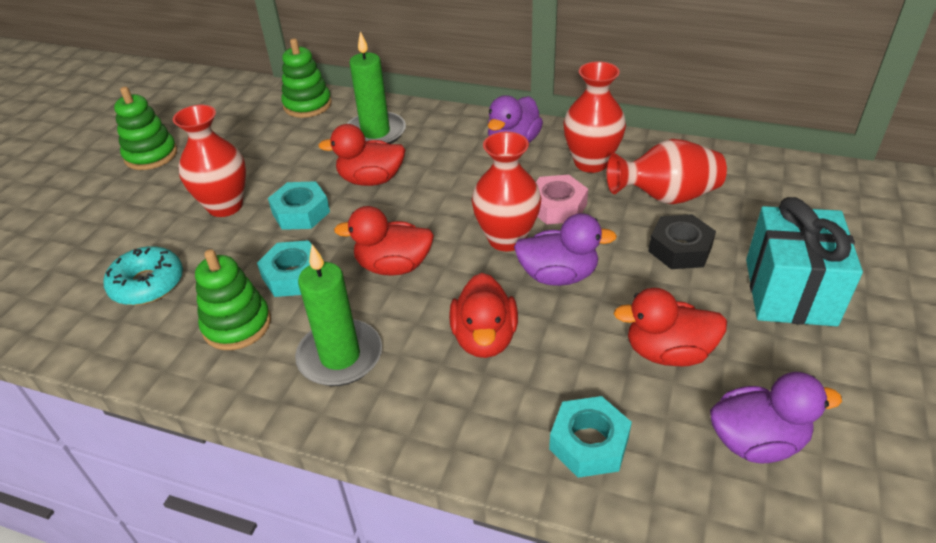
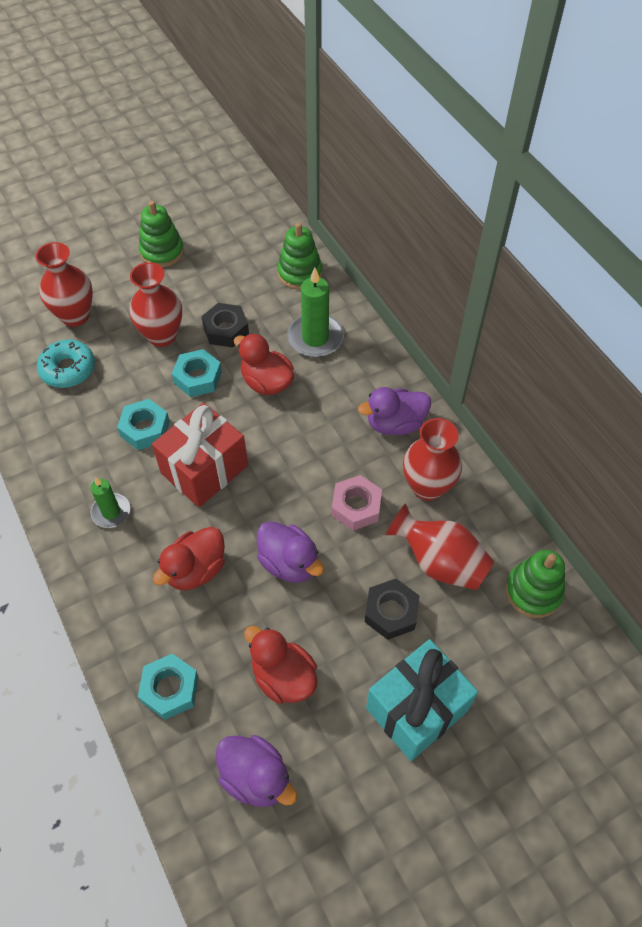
camera: 40 degrees right, 15 degrees up
(237, 325) = (83, 441): green stacking toy -> green stacking toy (533, 591)
(286, 169) = (226, 330): none -> black nut
(340, 356) = (111, 512): green candle -> green candle, size x0.61
(393, 266) = (204, 469): red duck -> red gift
(506, 239) = (292, 506): red vase -> red vase (75, 316)

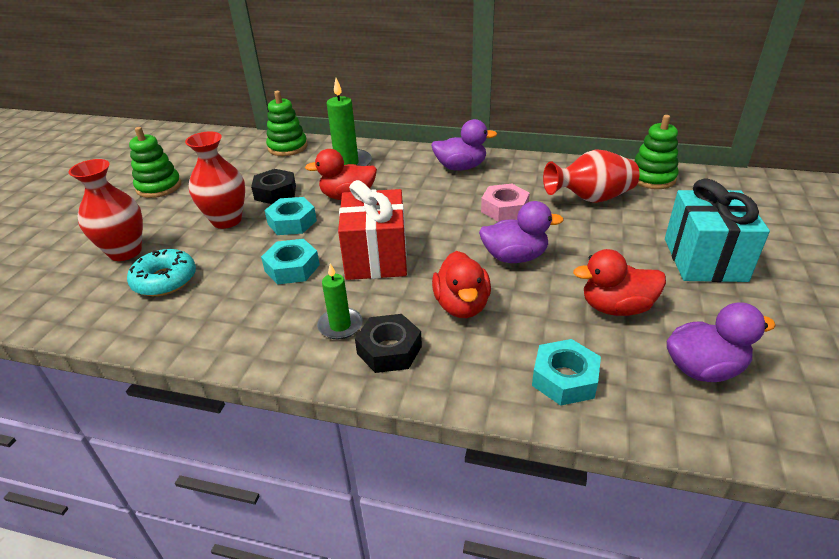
camera: 45 degrees left, 20 degrees down
(391, 612) = (610, 234): black nut -> black nut (389, 350)
(395, 424) = (460, 167): purple duck -> purple duck turned 120 degrees counterclockwise
(427, 487) = (526, 178): red vase -> none

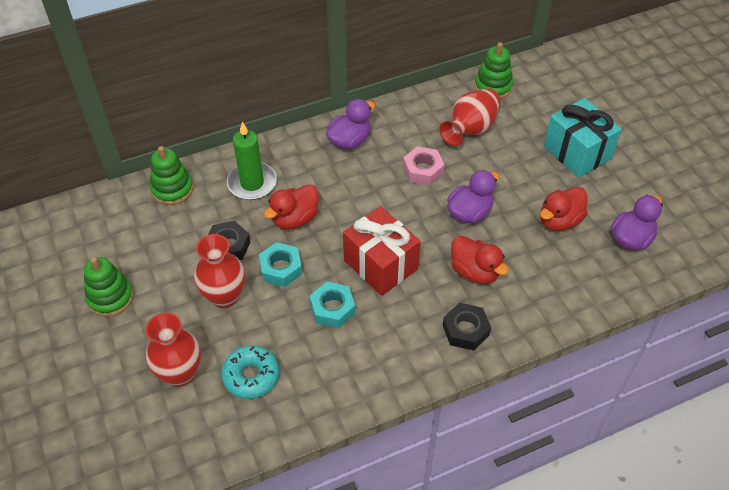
camera: 40 degrees left, 15 degrees up
(340, 325) = (418, 332): green candle -> none
(564, 379) = (573, 288): turquoise nut -> none

